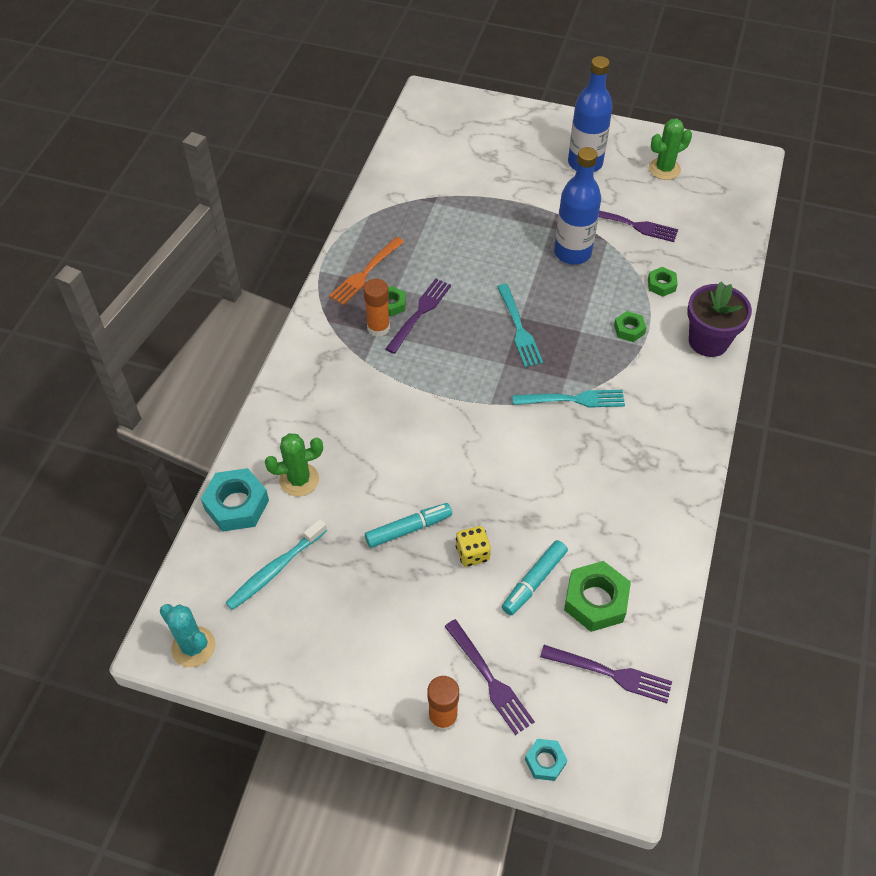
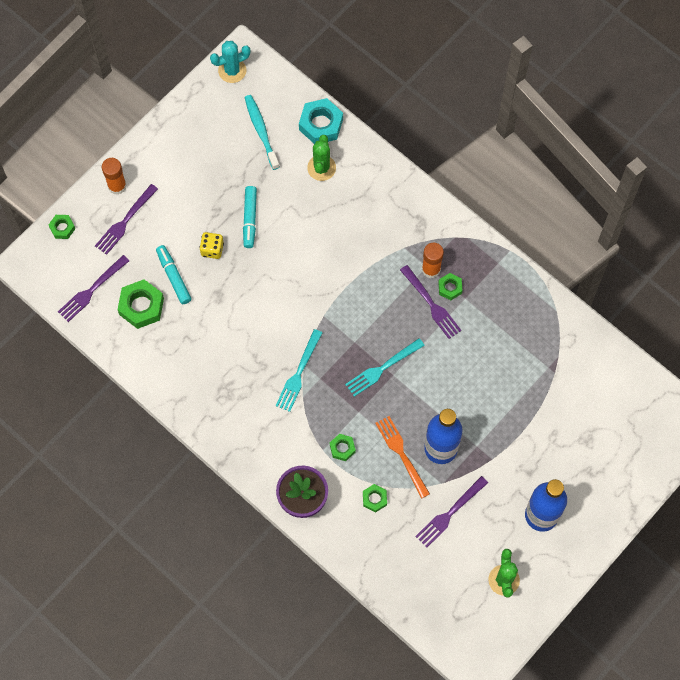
camera: 115 degrees right, 15 degrees up
(365, 273) = (491, 282): orange fork -> orange fork (401, 454)
(489, 679) = (125, 221): purple fork -> purple fork turned 45 degrees counterclockwise
(519, 328) = (382, 368): turquoise fork -> turquoise fork turned 45 degrees counterclockwise
(545, 761) = (62, 228): turquoise nut -> green nut

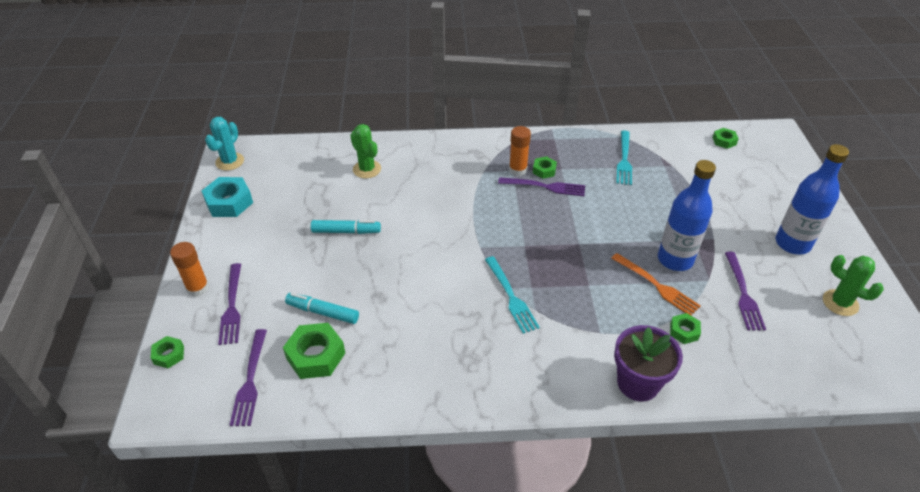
camera: 45 degrees left, 25 degrees down
(212, 249) = (336, 270): yellow dice -> none
(250, 219) = (346, 231): turquoise marker -> turquoise marker turned 45 degrees counterclockwise
(261, 131) = (294, 179): turquoise toothbrush -> none
(321, 124) = (337, 149): turquoise nut -> turquoise nut (229, 202)
(342, 448) = (612, 318): green nut -> green nut (724, 141)
(382, 368) = (566, 245): turquoise fork -> turquoise fork (624, 160)
(401, 454) = (656, 285): orange fork -> orange fork turned 150 degrees counterclockwise

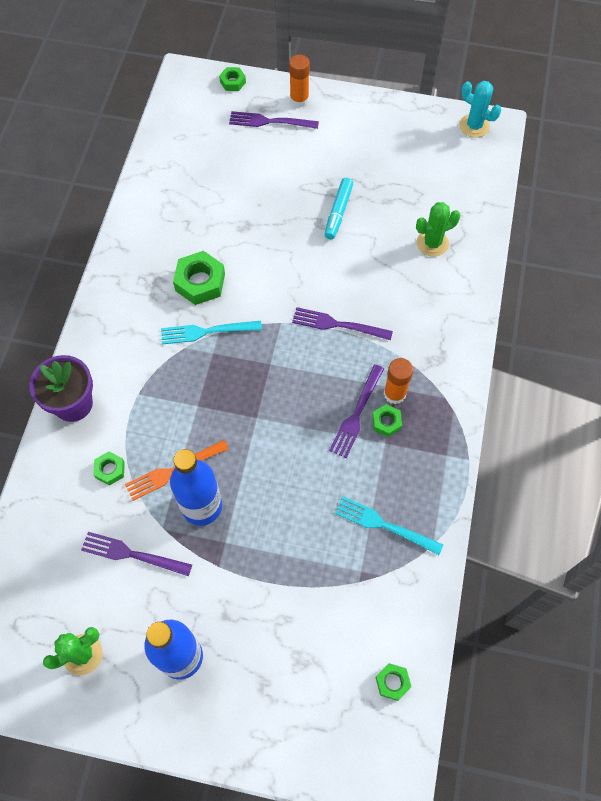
camera: 105 degrees right, 20 degrees up
(229, 202) = (408, 123): turquoise nut -> none
(250, 380) = (188, 130): purple fork -> purple fork (338, 325)
(315, 356) = (196, 173): green nut -> green nut (200, 282)
(323, 312) = (241, 183): turquoise marker -> none

